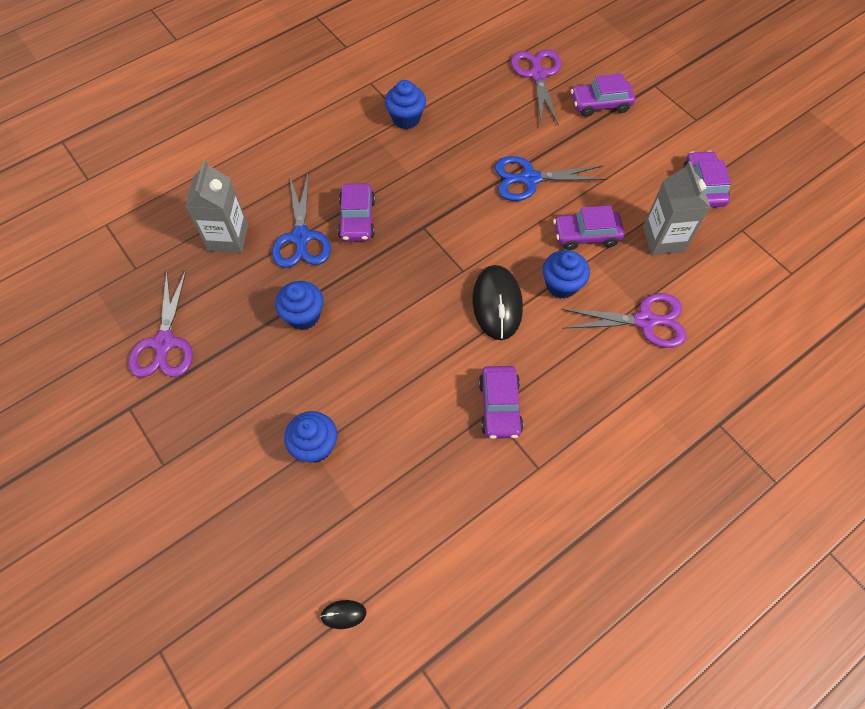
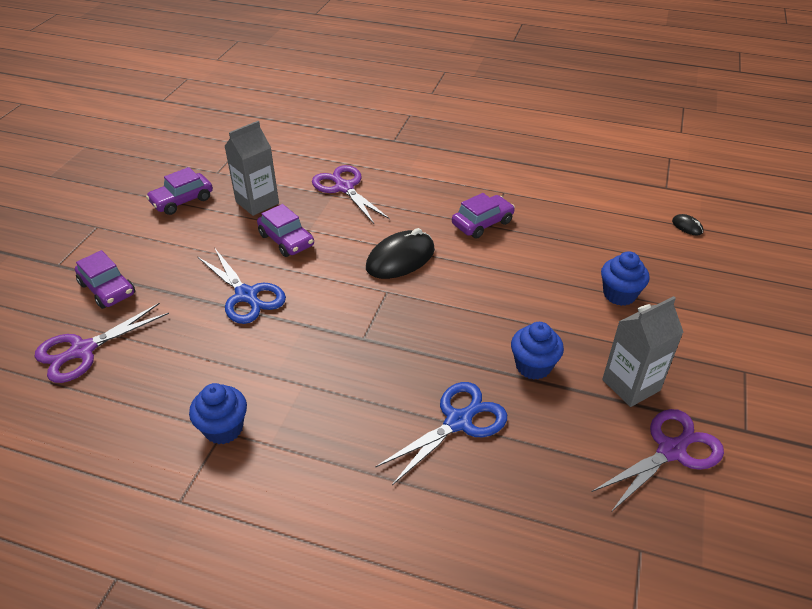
camera: 125 degrees left, 20 degrees down
(228, 237) = (519, 487): grey carton -> grey carton (631, 385)
(357, 219) = (396, 390): purple car -> none
(561, 285) = (350, 234): blue cupcake -> none

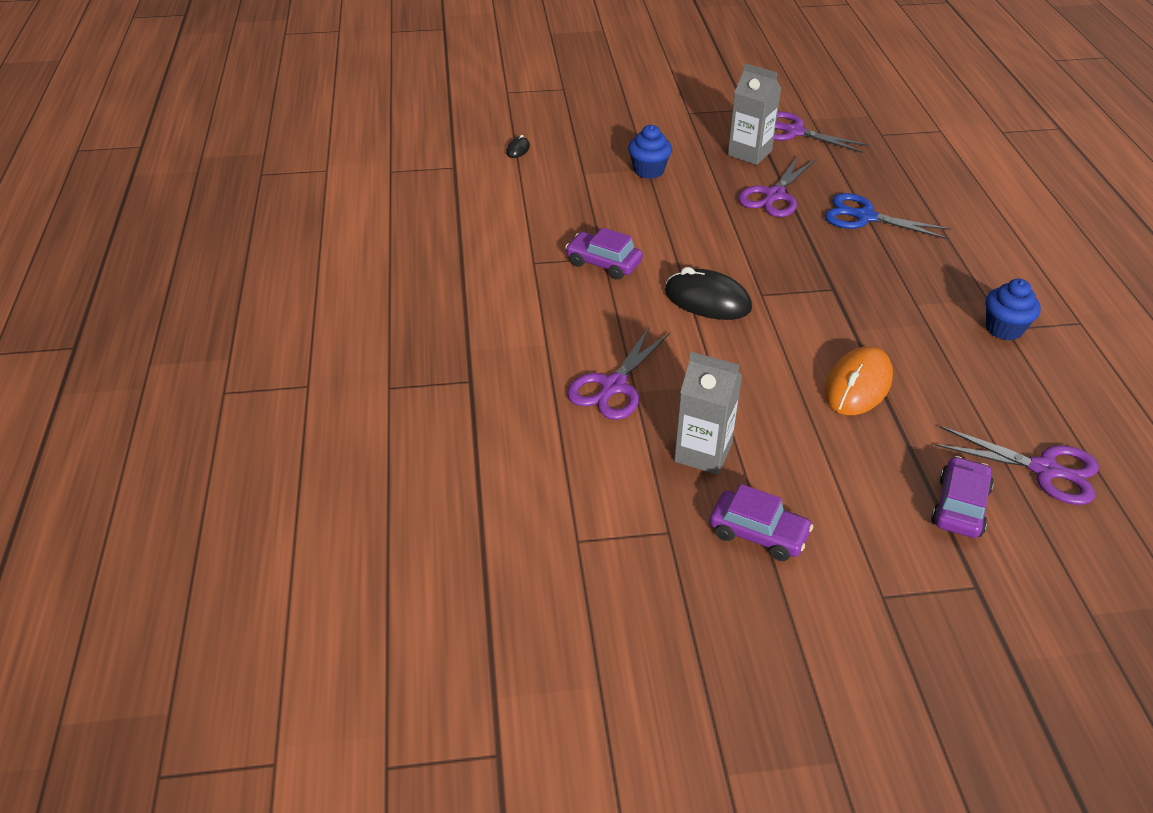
camera: 115 degrees left, 0 degrees up
(247, 296) = (858, 385): blue scissors -> orange mouse
(286, 240) = (749, 394): purple car -> none
(533, 366) = (774, 196): blue cupcake -> purple scissors

